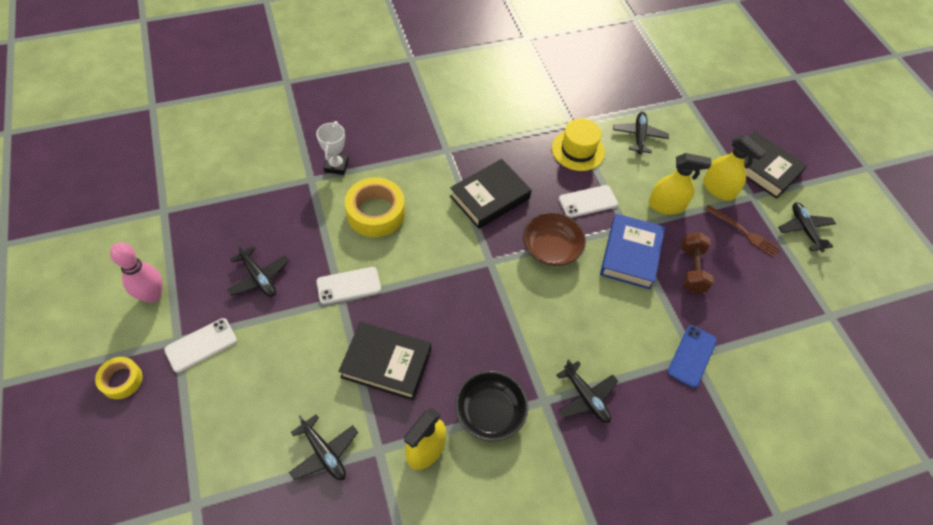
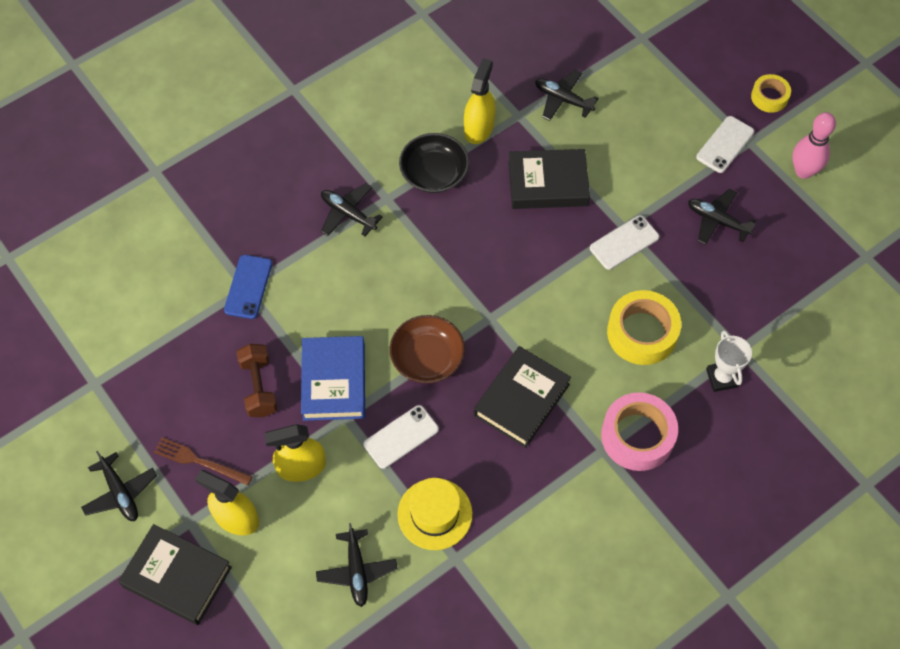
camera: 165 degrees right, 5 degrees up
(418, 150) = (637, 436): none -> pink tape

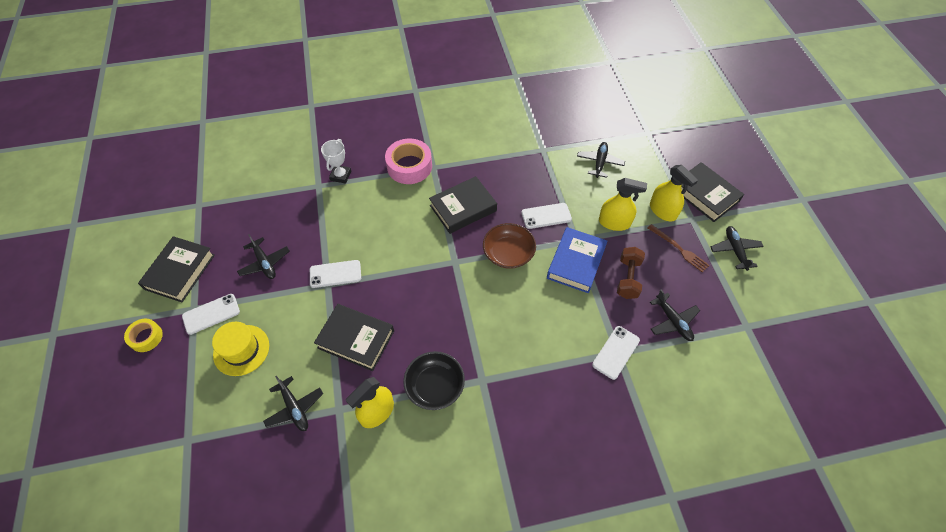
camera: 155 degrees left, 5 degrees down
(248, 287) = (616, 352): blue phone -> white phone
(348, 214) = (518, 380): black plane -> black plane (673, 321)
(434, 514) = (544, 172): yellow hat -> yellow hat (241, 350)
(642, 333) = (366, 216): yellow tape -> none
(803, 171) = (180, 272): pink bowling pin -> black book

